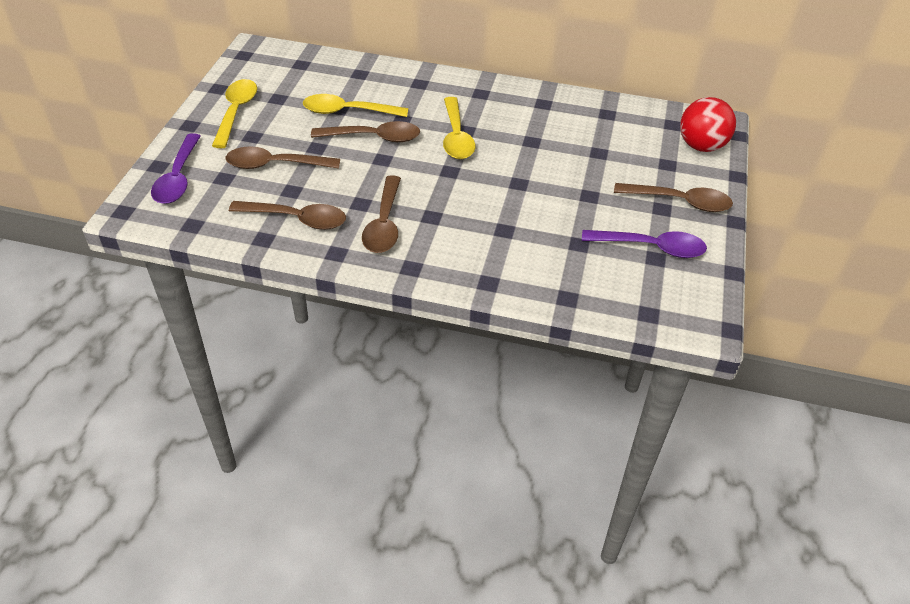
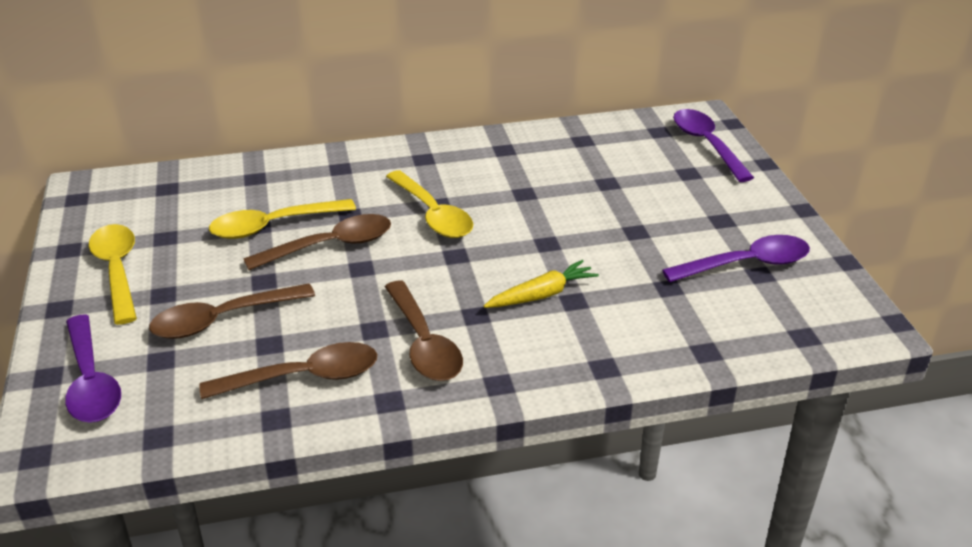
camera: 25 degrees left, 10 degrees down
(485, 218) = (541, 295): none -> yellow carrot
(680, 202) = (734, 207): brown spoon -> none
(701, 146) = (706, 144): red ball -> purple spoon

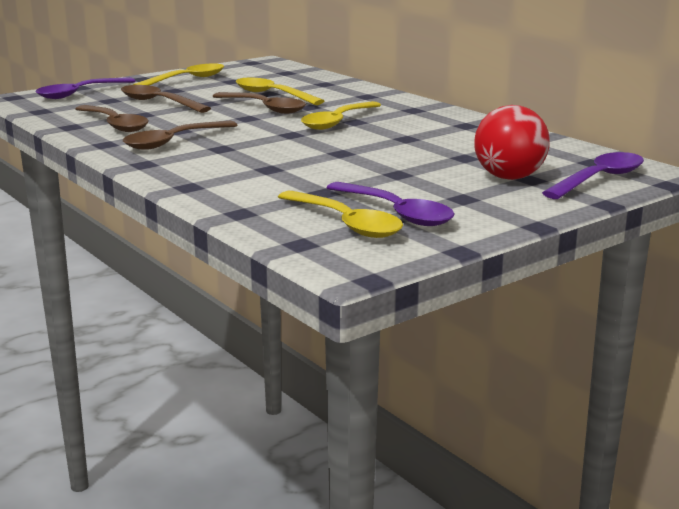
camera: 65 degrees right, 15 degrees down
(541, 295) = (266, 160): yellow carrot -> none
(679, 181) = (509, 177): none -> red ball
(763, 298) = (346, 224): none -> yellow spoon

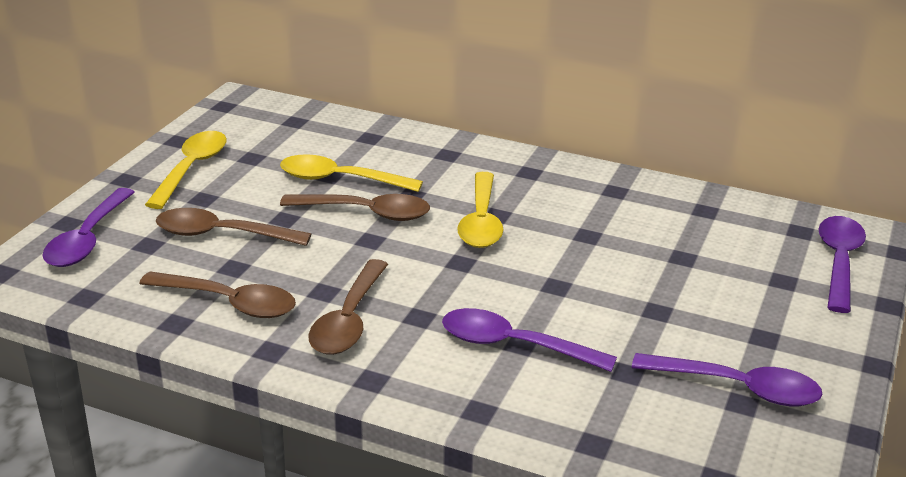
camera: 30 degrees left, 10 degrees up
(262, 168) = (513, 345): none -> purple spoon
(346, 224) = (716, 426): yellow spoon -> none
(509, 177) = (763, 284): red ball -> none

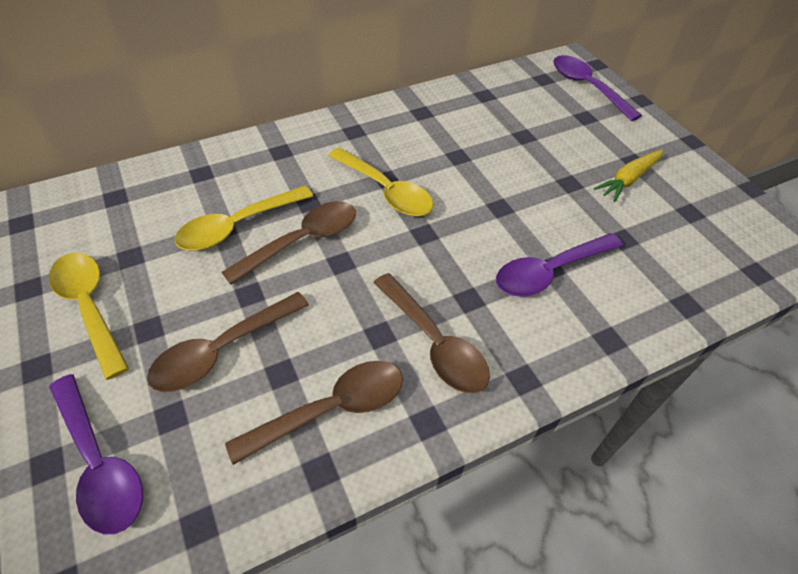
camera: 50 degrees left, 20 degrees up
(725, 344) = (628, 179): none -> yellow carrot
(738, 388) = (675, 204): purple spoon -> none

